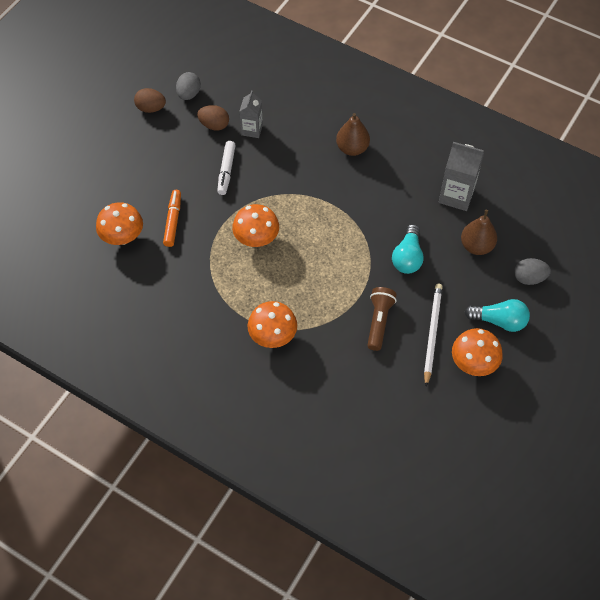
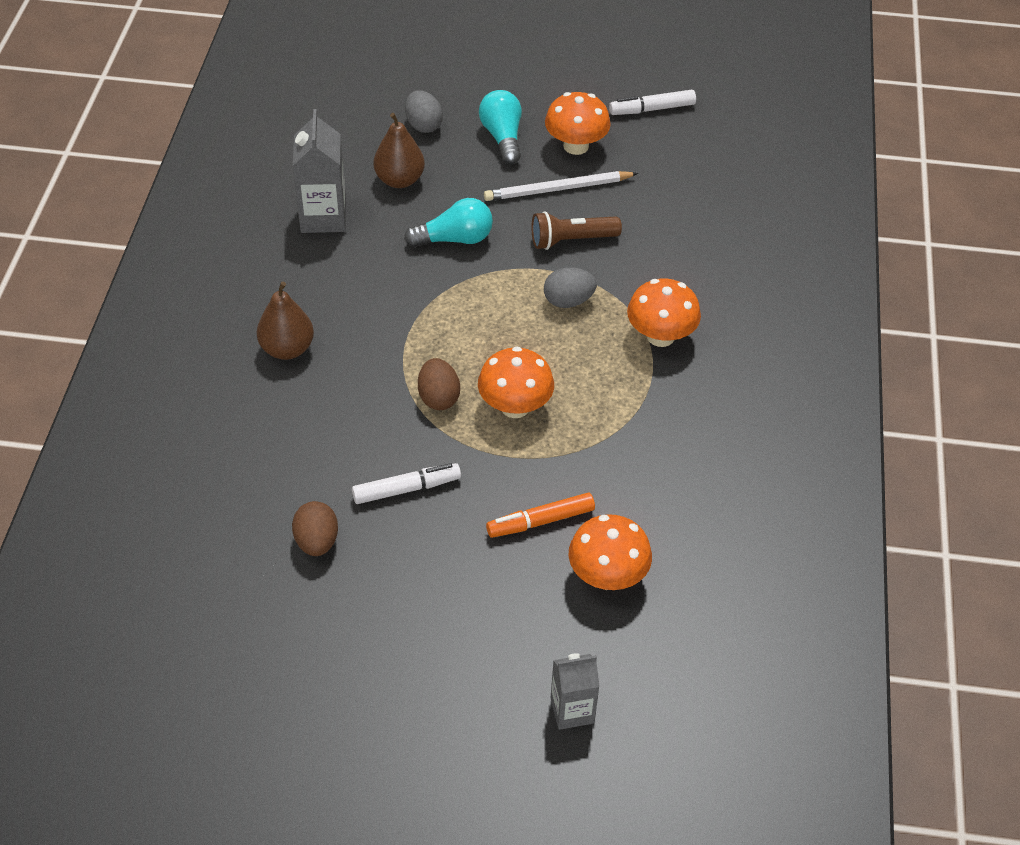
camera: 115 degrees left, 10 degrees down
(151, 108) = (318, 653): brown egg -> brown egg (438, 398)
(189, 94) = (260, 608): grey egg -> grey egg (568, 301)
(252, 130) = (304, 486): grey carton -> grey carton (572, 710)
(497, 432) = (652, 109): none -> white marker

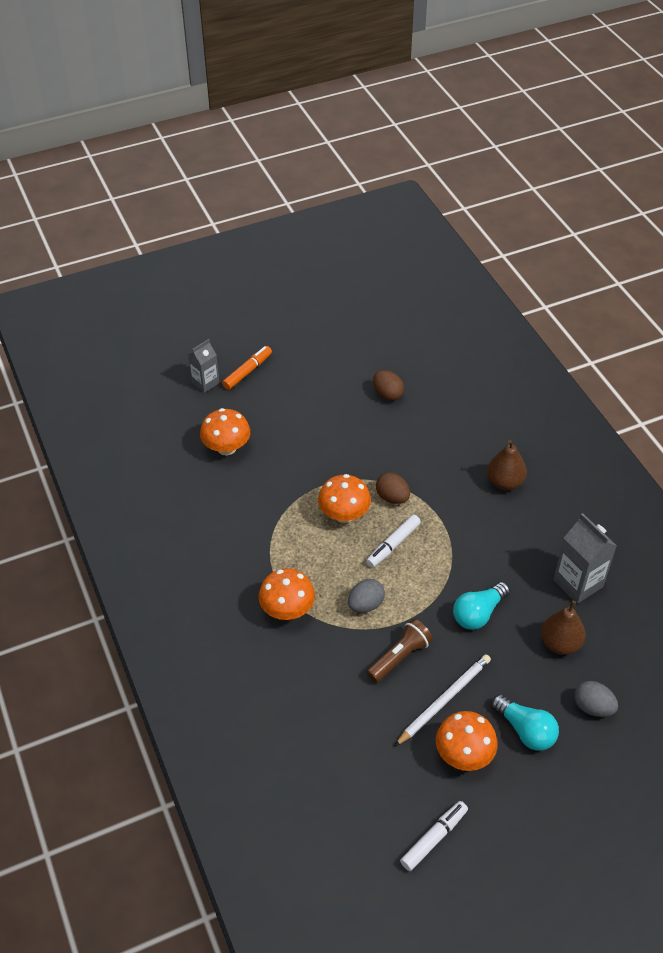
camera: 150 degrees right, 0 degrees up
(406, 489) = (365, 440): white marker -> white marker (393, 545)
(540, 521) = (281, 458): orange marker -> orange marker (247, 371)

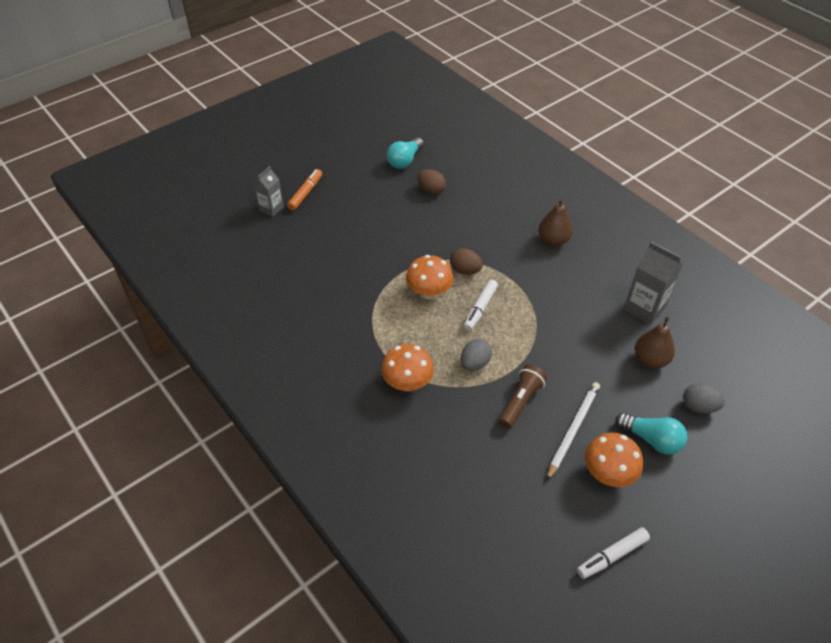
camera: 15 degrees left, 0 degrees up
(226, 448) = (307, 257): orange mushroom -> none
(434, 838) = (612, 556): white marker -> white marker turned 150 degrees counterclockwise
(478, 613) = (573, 350): turquoise light bulb -> turquoise light bulb (405, 161)

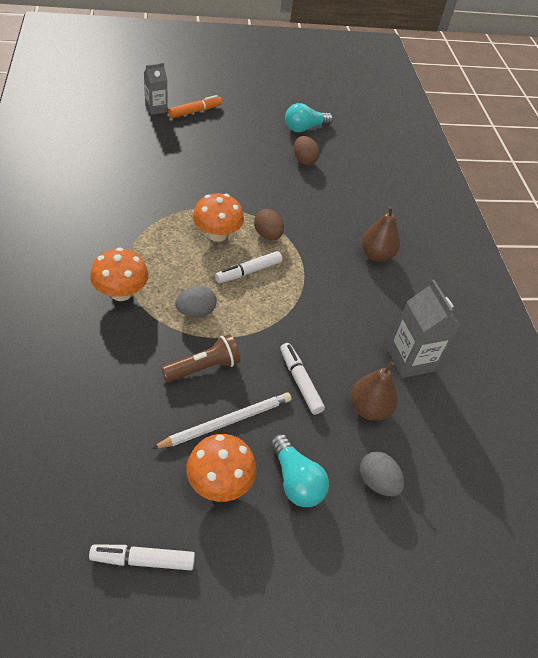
camera: 25 degrees right, 0 degrees up
(591, 369) = (300, 381): none -> white marker

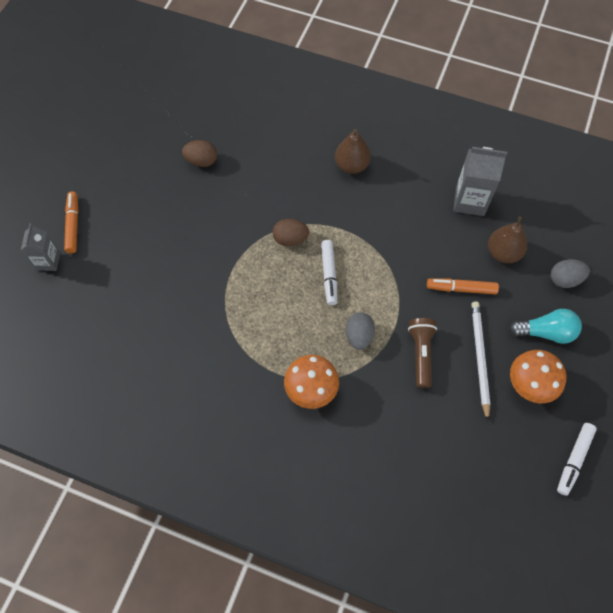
camera: 55 degrees left, 15 degrees up
(217, 235) = (271, 281): orange mushroom -> none
(300, 381) = (461, 288): white marker -> orange marker
(304, 128) = (152, 137): turquoise light bulb -> none

